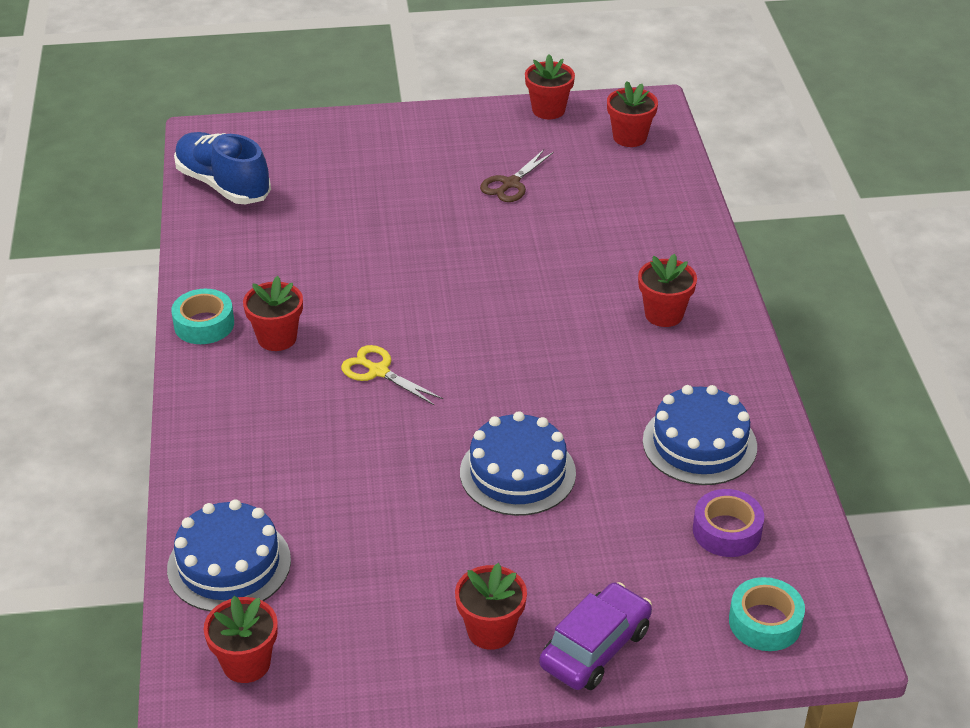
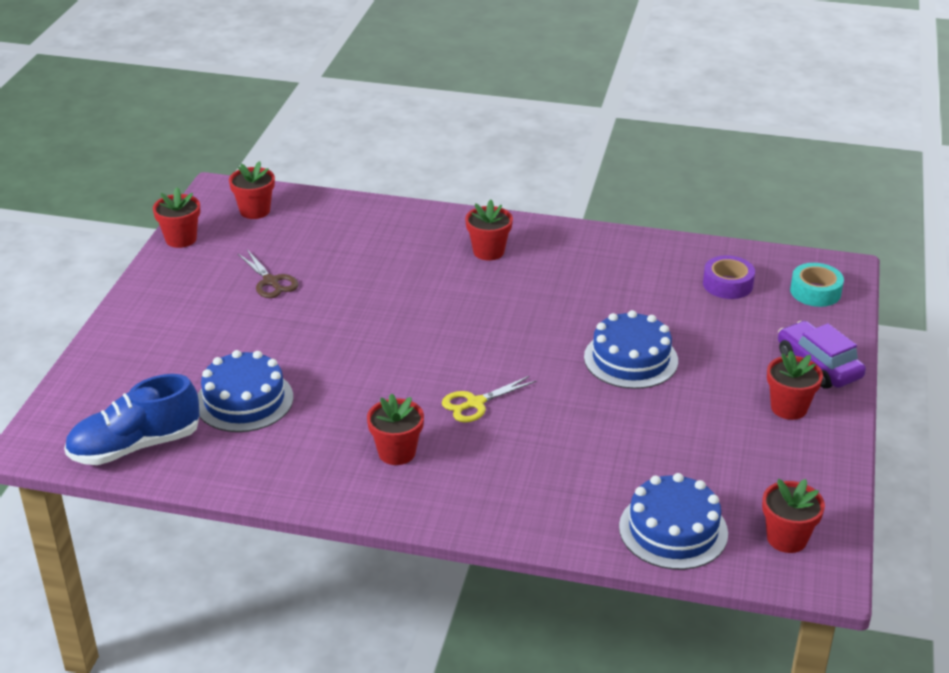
camera: 70 degrees left, 5 degrees down
(204, 324) = (349, 494): turquoise tape -> none
(699, 444) = (637, 273): blue cake -> blue cake (244, 400)

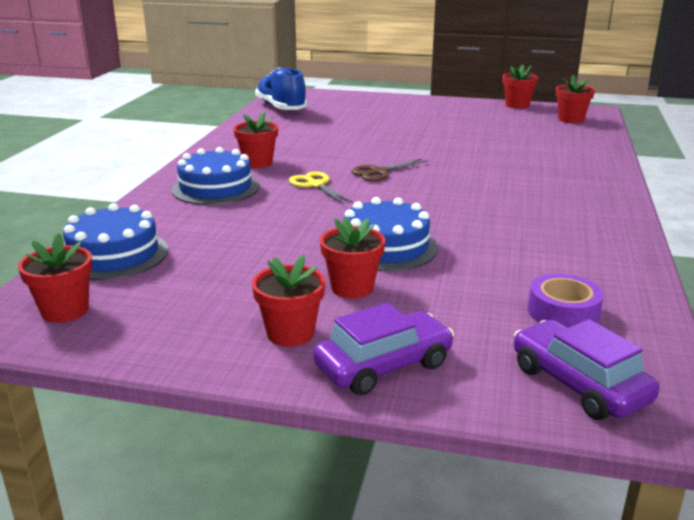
camera: 90 degrees right, 10 degrees down
(244, 400) = (325, 126): blue cake -> blue cake (215, 188)
(271, 282) = (472, 127): brown scissors -> brown scissors (379, 172)
(488, 251) = (559, 190): red flower pot -> red flower pot (352, 288)
(815, 292) = (578, 384): turquoise tape -> purple car

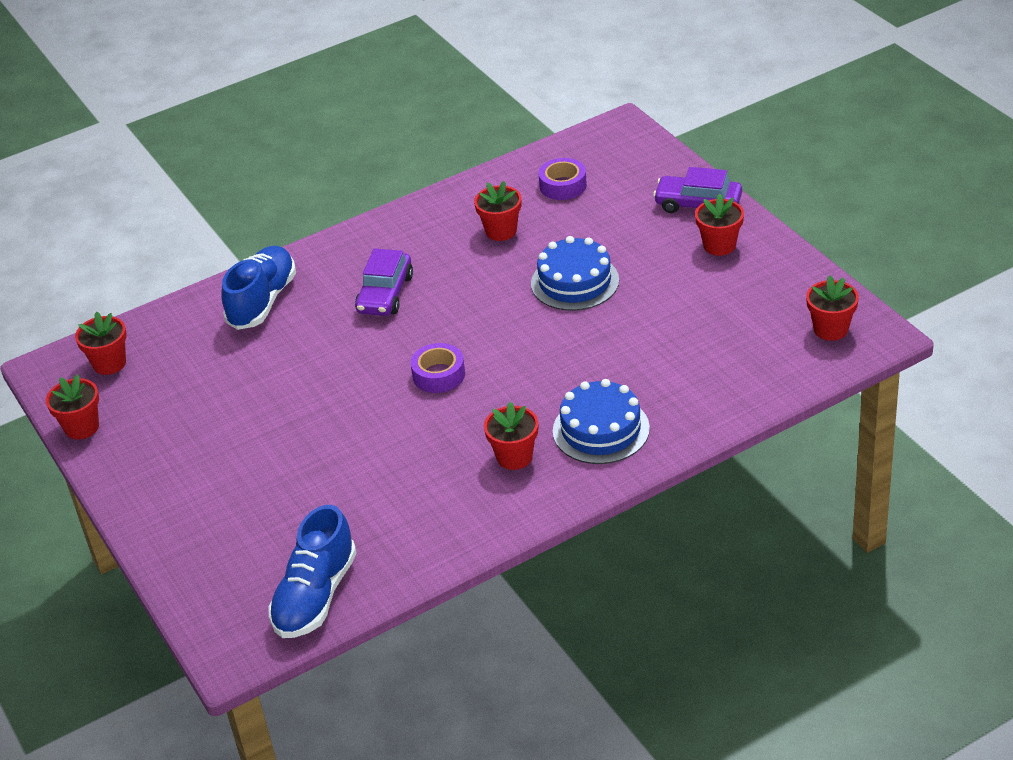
camera: 130 degrees left, 15 degrees up
(114, 255) = (761, 373): blue cake -> none
(315, 185) = (516, 385): yellow scissors -> none
(352, 288) = (645, 259): red flower pot -> red flower pot (501, 231)
(379, 172) = (439, 375): brown scissors -> purple tape
(572, 159) = (262, 301): none -> blue shoe
(578, 384) = (627, 154): purple car -> purple car (385, 294)

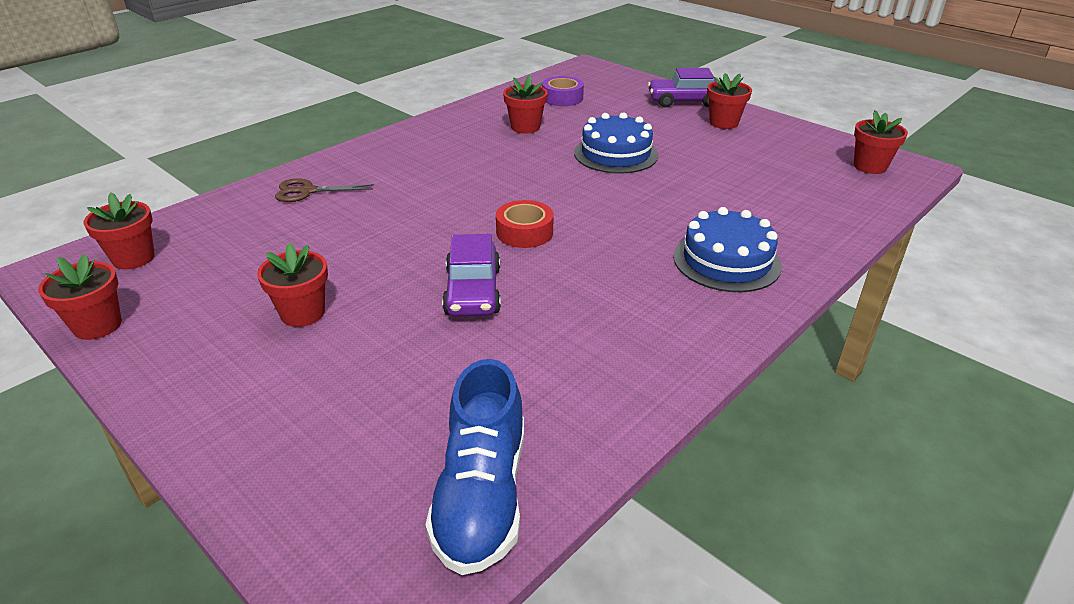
camera: 20 degrees left, 5 degrees down
(262, 301) = (307, 191): blue shoe -> brown scissors
(385, 294) = (436, 176): purple car -> purple car (473, 291)
(439, 375) = (524, 232): purple tape -> red tape
(514, 457) = (652, 295): red flower pot -> red flower pot (303, 313)

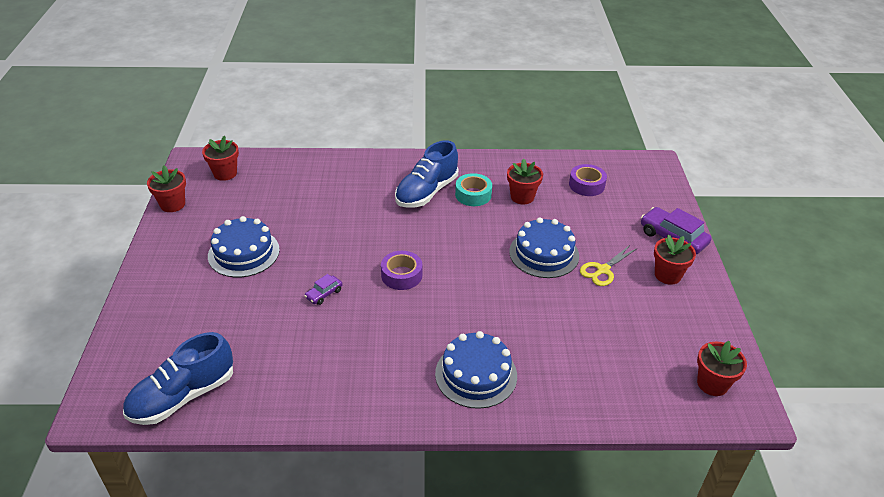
camera: 45 degrees right, 5 degrees up
(303, 313) = (244, 253): red flower pot -> blue cake
(307, 191) = (341, 176): brown scissors -> none
(430, 162) = (427, 192): none -> blue shoe
(473, 291) = (324, 294): purple car -> purple car, size x0.52
(479, 145) = (473, 195): none -> turquoise tape
(524, 232) = (401, 275): red tape -> purple tape
(677, 142) = (603, 270): none -> yellow scissors

